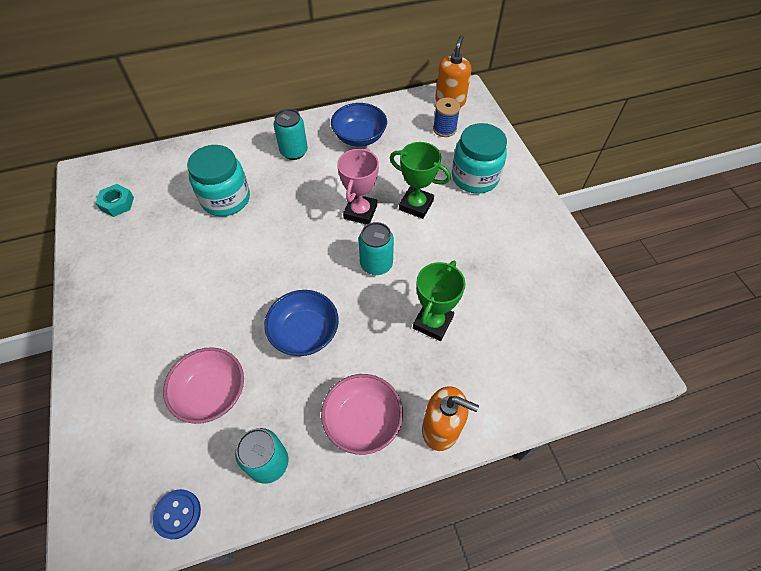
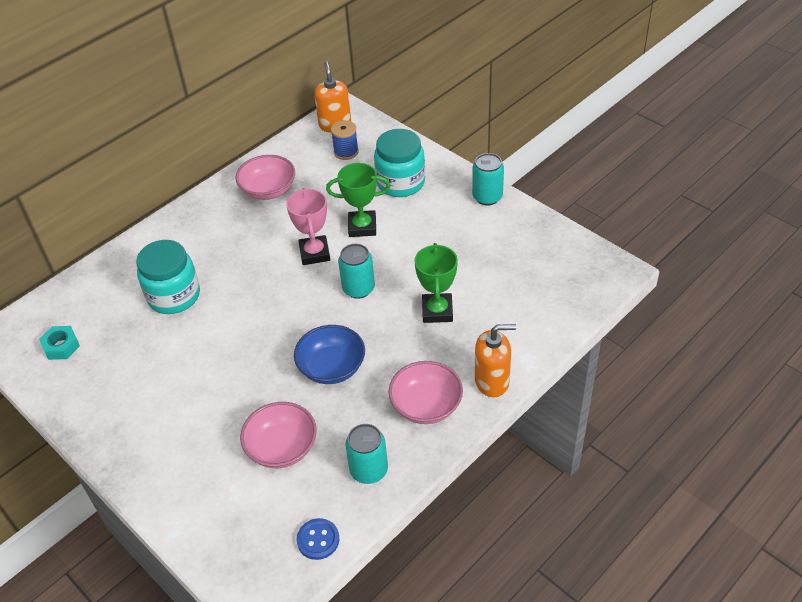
camera: 25 degrees left, 10 degrees down
(294, 152) = (212, 228): turquoise can -> turquoise can (487, 197)
(359, 137) = (268, 190): blue bowl -> pink bowl

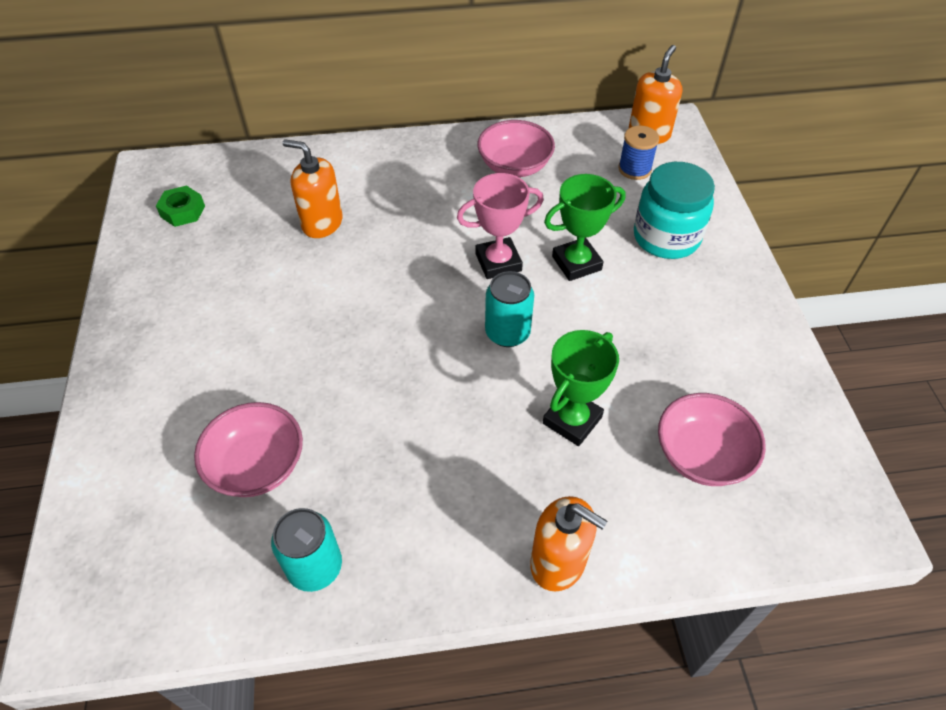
camera: 35 degrees right, 5 degrees up
(61, 346) = (183, 211): turquoise nut -> green nut
(174, 296) = (322, 223): turquoise jar -> orange soap dispenser
(314, 253) = (498, 262): pink trophy -> pink trophy turned 45 degrees clockwise
(318, 540) = (184, 611): blue button -> none
(332, 367) = (394, 407): blue bowl -> none
(362, 227) = (576, 263): green trophy -> green trophy turned 60 degrees counterclockwise
(426, 405) = (451, 534): pink bowl -> pink bowl (702, 455)
(487, 197) = (759, 315): turquoise can -> none

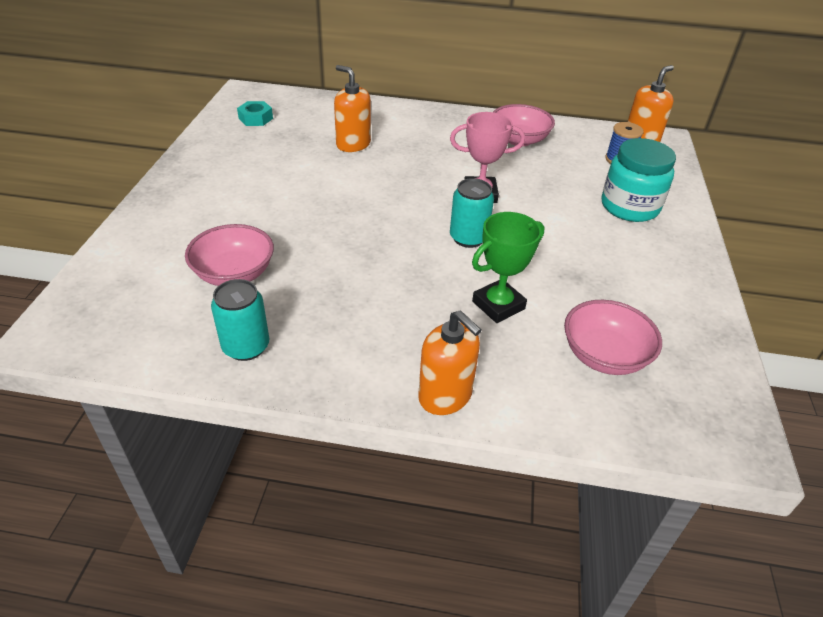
camera: 15 degrees right, 10 degrees down
(183, 211) = (255, 118): green nut -> turquoise nut
(576, 263) = (545, 207): green trophy -> none

